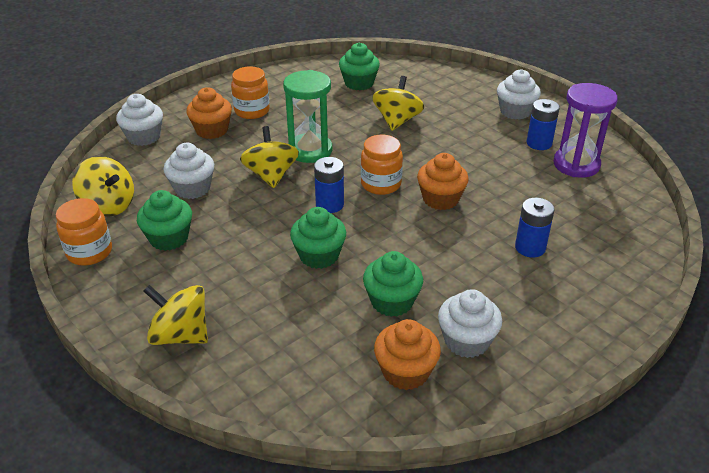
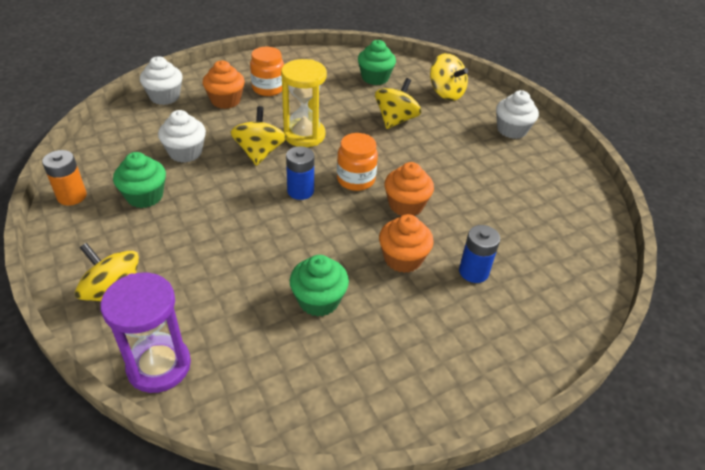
camera: 10 degrees right, 5 degrees up
(89, 252) = (72, 196): orange jar -> orange battery
(108, 205) = (107, 155): yellow spinning top -> yellow spinning top (446, 93)
(310, 150) = (304, 135): green hourglass -> yellow hourglass
(319, 255) = (270, 240): green cupcake -> none
(405, 372) = (302, 376): orange cupcake -> orange cupcake (403, 259)
(466, 341) = (374, 357): white cupcake -> none
(539, 143) = (523, 166): blue battery -> none
(576, 165) = (551, 194): purple hourglass -> purple hourglass (159, 366)

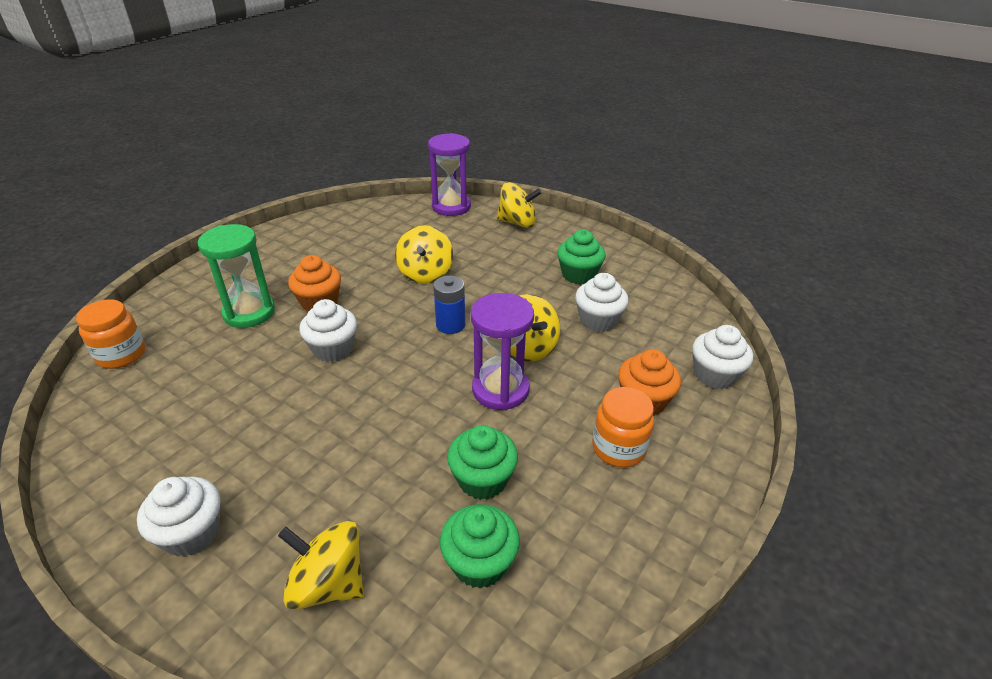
camera: 155 degrees right, 5 degrees down
(72, 196) = (631, 257): orange battery -> none
(304, 135) = (500, 390): yellow hourglass -> purple hourglass
(318, 300) = (376, 258): green cupcake -> green cupcake (482, 479)
(355, 180) = (401, 356): orange jar -> orange jar (121, 355)
(395, 120) = (395, 469): yellow spinning top -> yellow spinning top (425, 273)
(406, 205) = (333, 349): orange cupcake -> white cupcake
(473, 272) = (249, 313): blue battery -> green hourglass

